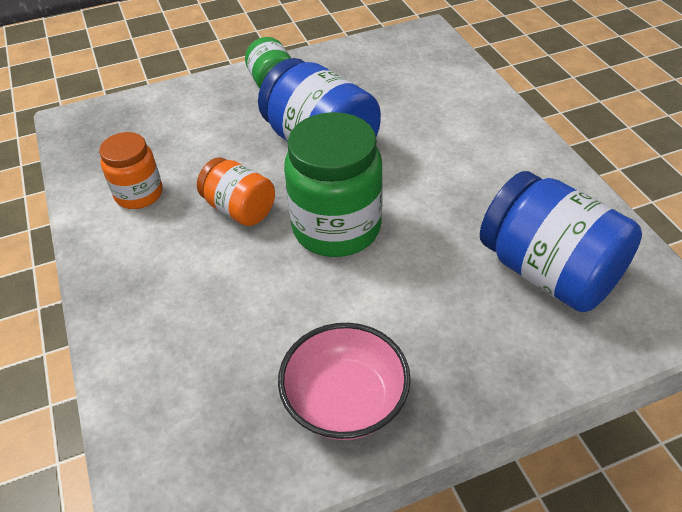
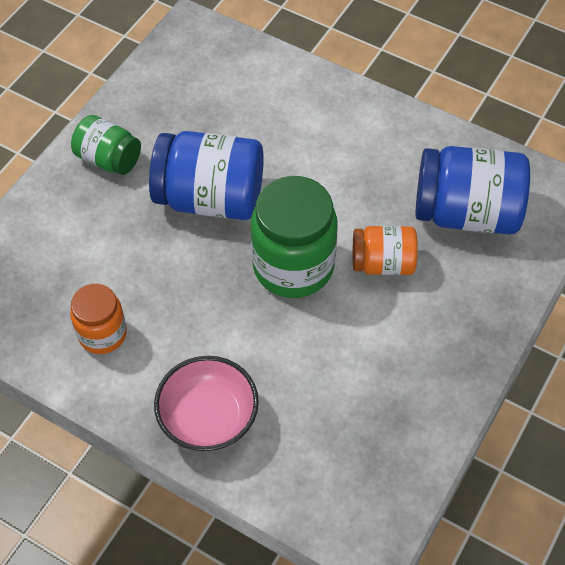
camera: 40 degrees left, 10 degrees up
(239, 209) = (202, 296): orange jar -> orange jar (383, 263)
(345, 401) = (417, 389): pink bowl -> pink bowl (208, 418)

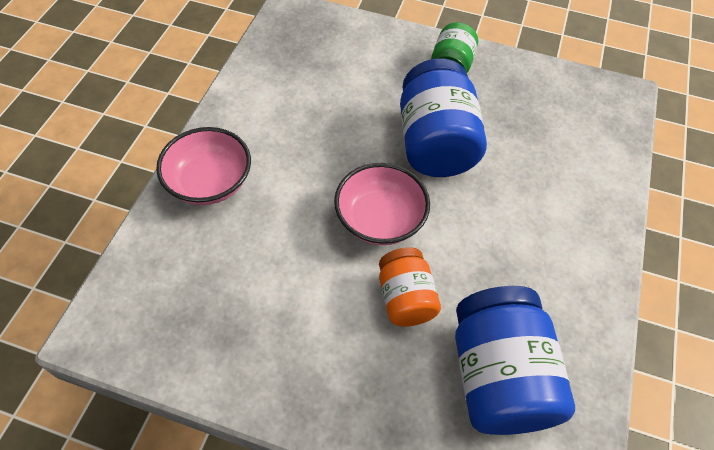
camera: 75 degrees right, 0 degrees up
(102, 334) = (279, 98): orange jar -> none
(293, 266) = (380, 219): green jar -> pink bowl

